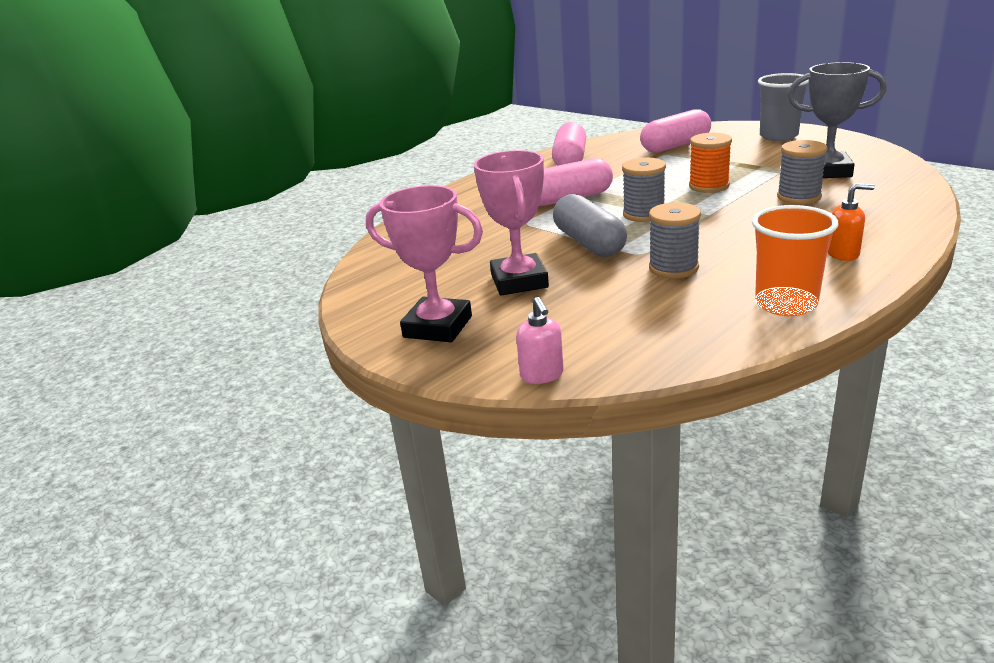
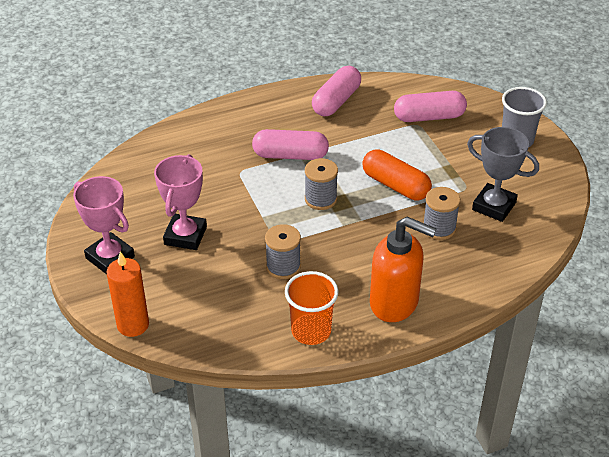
camera: 20 degrees right, 15 degrees up
(542, 375) = (133, 325): pink soap dispenser -> orange candle
(589, 243) = (258, 215): grey capsule -> none
(709, 186) = (395, 185): orange spool -> orange capsule
(843, 254) = (395, 303): orange soap dispenser -> orange soap dispenser, size x2.23

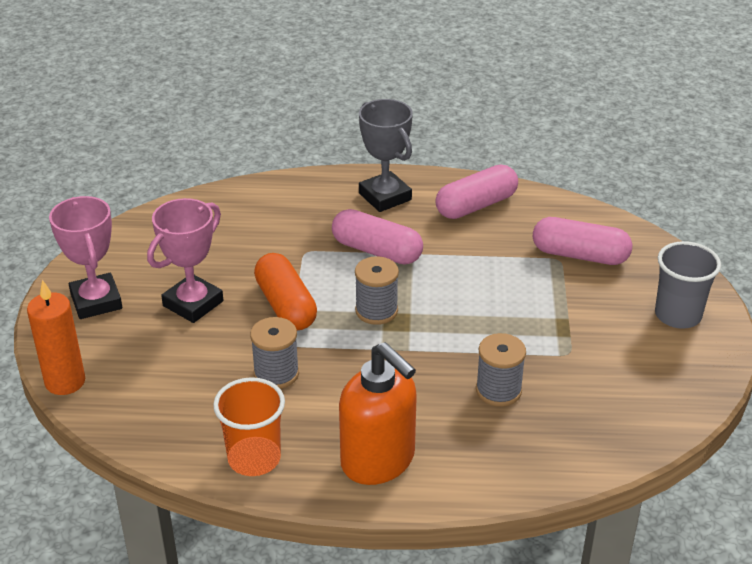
camera: 25 degrees right, 5 degrees down
(395, 185) = (479, 322): orange capsule -> orange capsule (286, 305)
(494, 206) = (590, 386): grey trophy -> grey trophy (385, 196)

